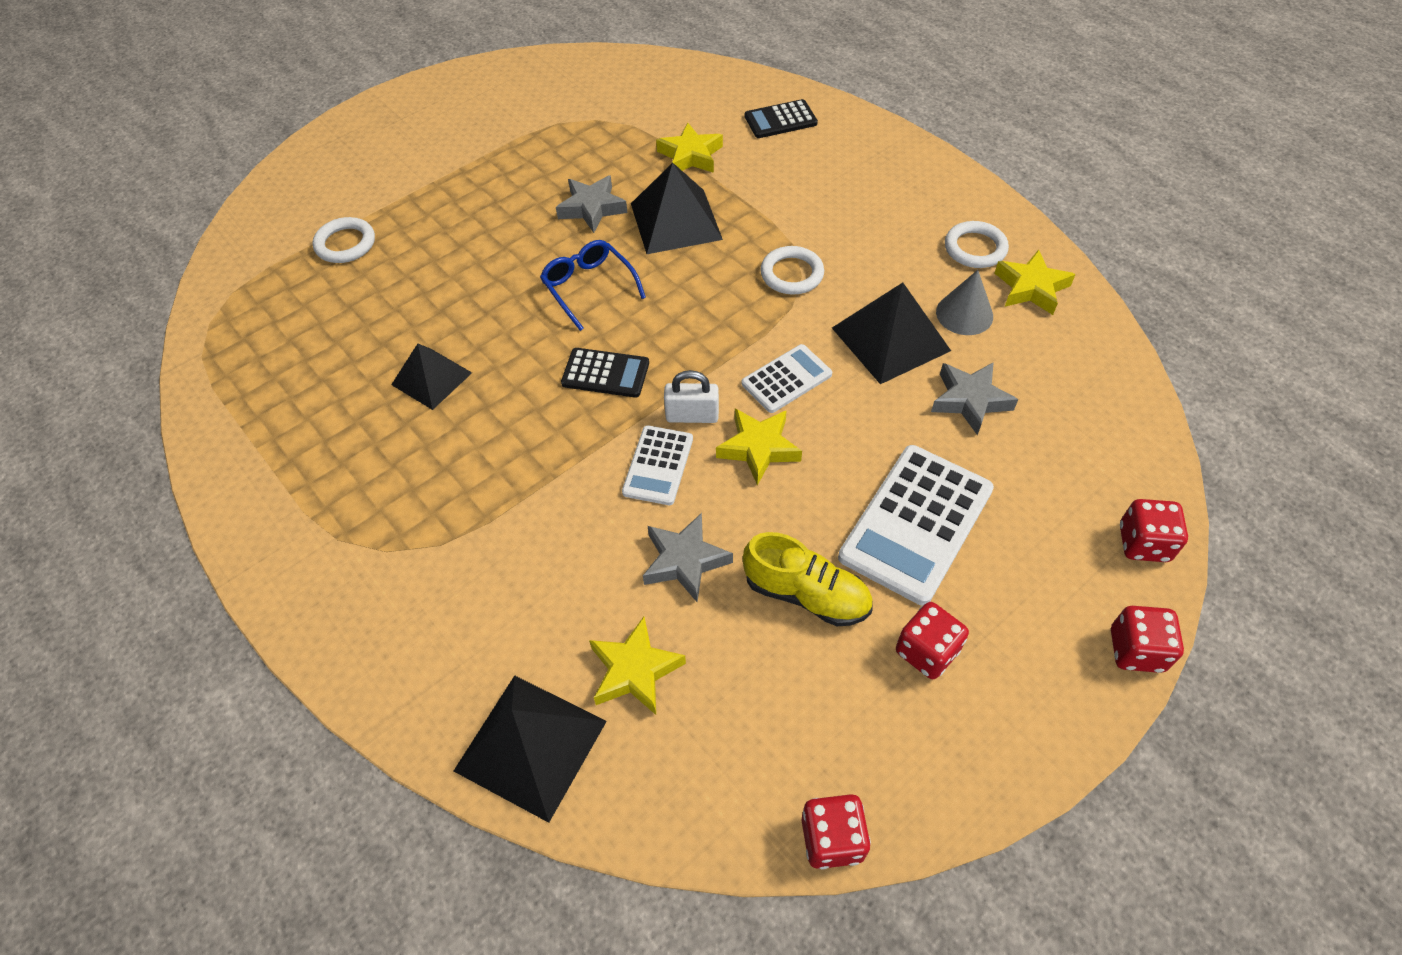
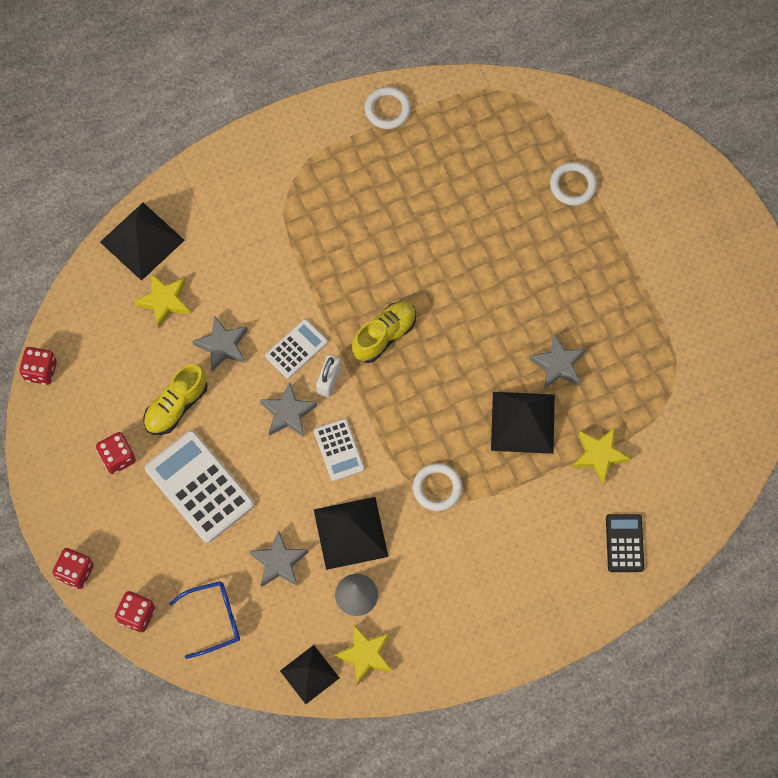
camera: 105 degrees right, 15 degrees up
(431, 378) = (417, 226): black pyramid -> black pyramid (309, 674)
(588, 287) = (471, 343): blue glasses -> blue glasses (214, 619)
(605, 373) = (384, 335): black calculator -> yellow shoe
(658, 465) = (296, 349): white calculator -> white calculator turned 105 degrees clockwise
(759, 448) = (288, 413): yellow star -> grey star
(975, 248) = (419, 633): white ring -> white ring (387, 109)

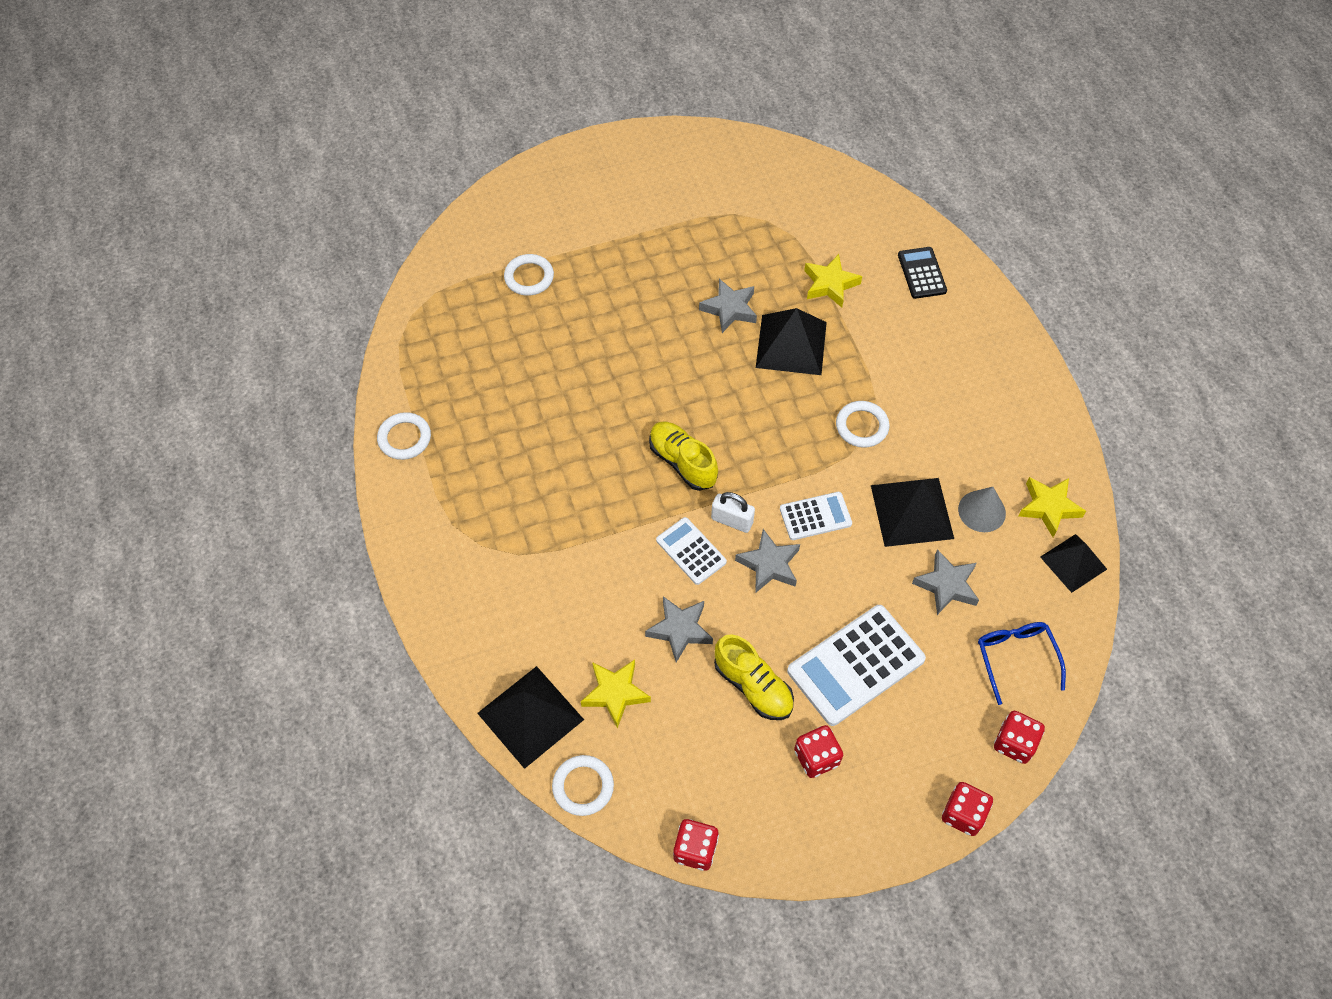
camera: 85 degrees left, 10 degrees down
(87, 285) = (583, 786): none -> white ring
(624, 543) = (921, 273): black calculator -> black calculator turned 75 degrees clockwise

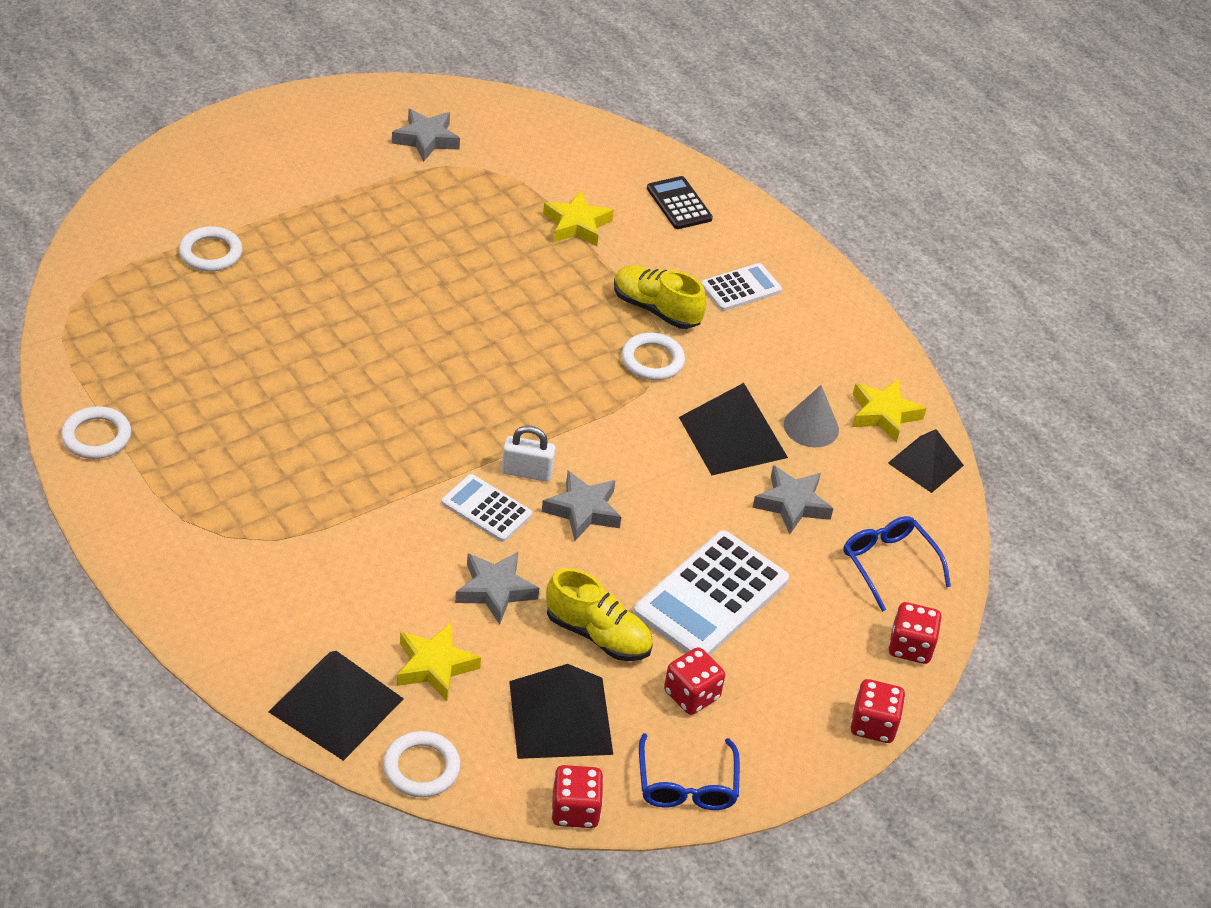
camera: 20 degrees left, 15 degrees down
(682, 462) = (451, 420): yellow shoe -> yellow shoe (656, 309)
(729, 309) = (465, 261): grey star -> grey star (426, 139)
(791, 344) = (548, 289): black pyramid -> black pyramid (561, 717)
(791, 844) = (686, 786): none -> blue glasses
(815, 516) = (623, 455): white calculator -> white calculator (741, 288)

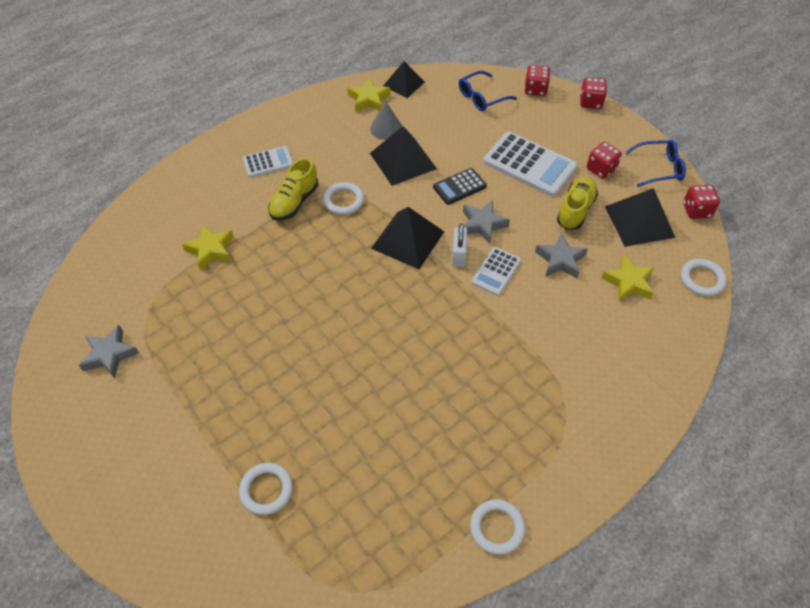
camera: 90 degrees left, 10 degrees up
(336, 705) = (678, 327): black pyramid -> black pyramid (408, 240)
(679, 204) = (184, 196): black calculator -> black calculator (459, 187)
(741, 288) = (268, 162): white calculator -> white calculator turned 105 degrees clockwise
(792, 504) = (449, 134): grey star -> none

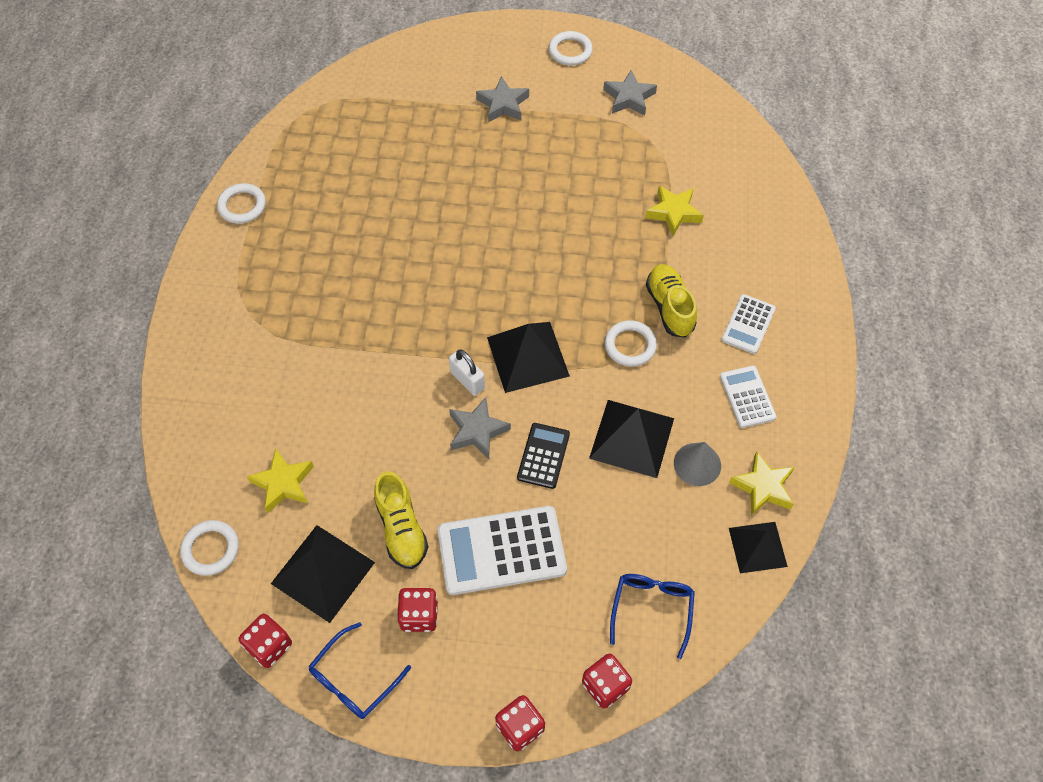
camera: 135 degrees right, 5 degrees up
(266, 490) = (418, 114): white ring -> white ring (570, 51)
(496, 271) = (417, 391): white calculator -> white calculator (747, 397)
(560, 260) = (368, 454): grey star -> grey star (503, 104)

